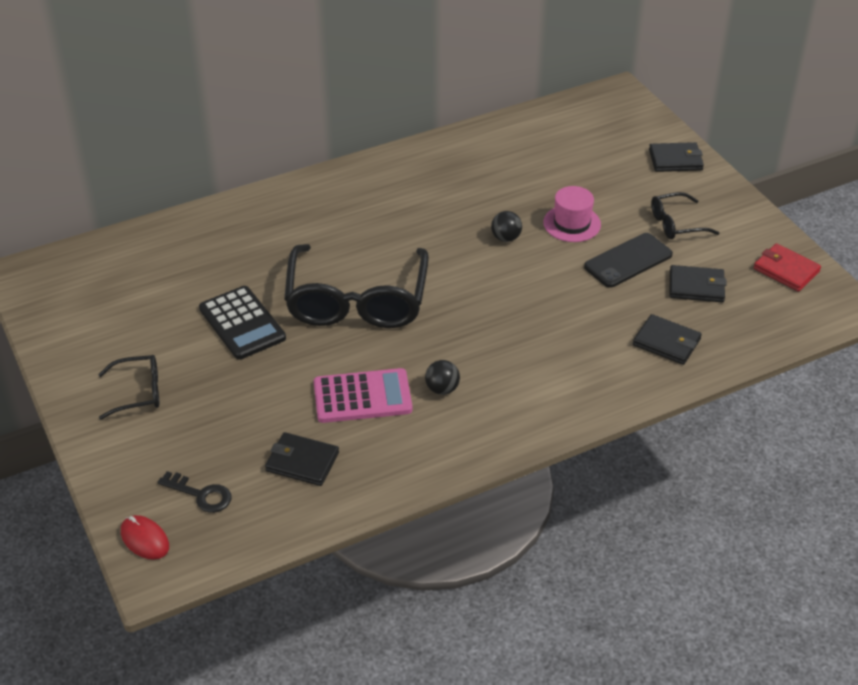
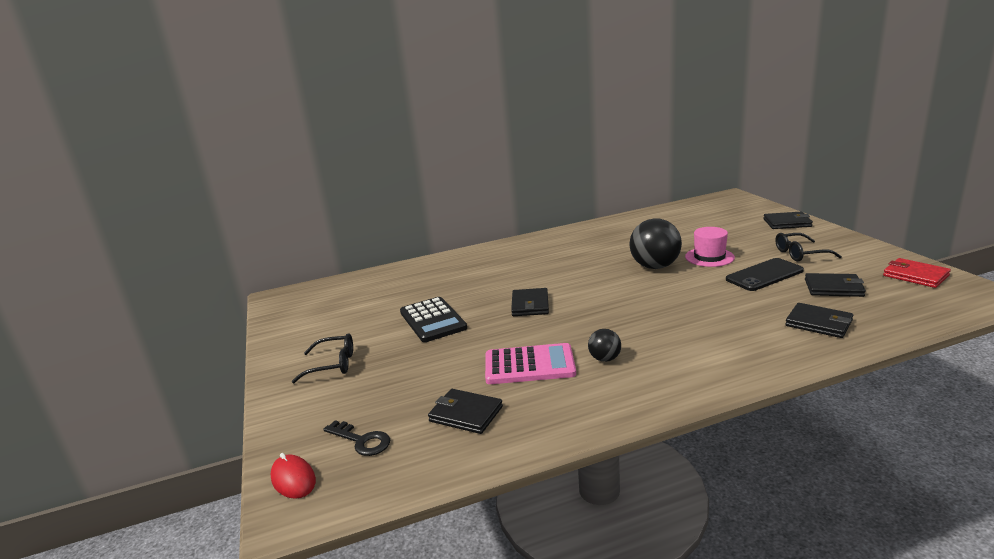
camera: 10 degrees right, 20 degrees down
(357, 301) = (530, 305): black glasses -> black wallet
(506, 238) = (655, 266): black ball -> black ball, size x1.98

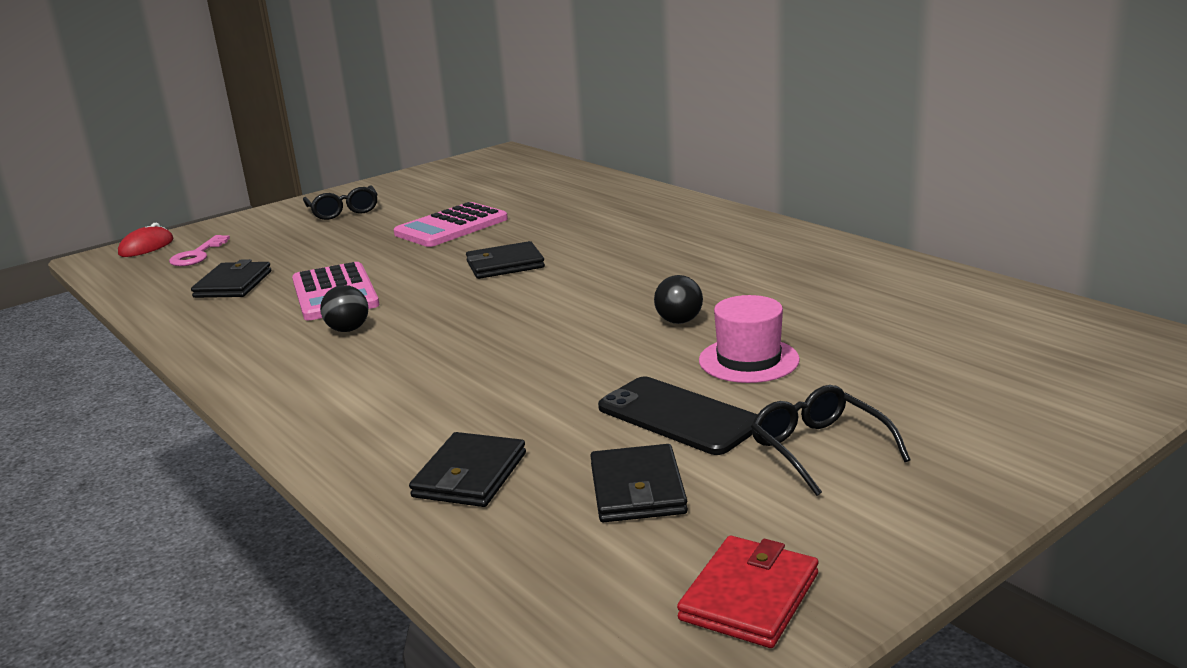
camera: 70 degrees right, 0 degrees up
(362, 441) = (197, 255): black key -> pink key
(432, 320) = (451, 227): black calculator -> pink calculator
(655, 266) = (679, 321): black ball -> black ball, size x0.51
(787, 223) = (1031, 426): black wallet -> none

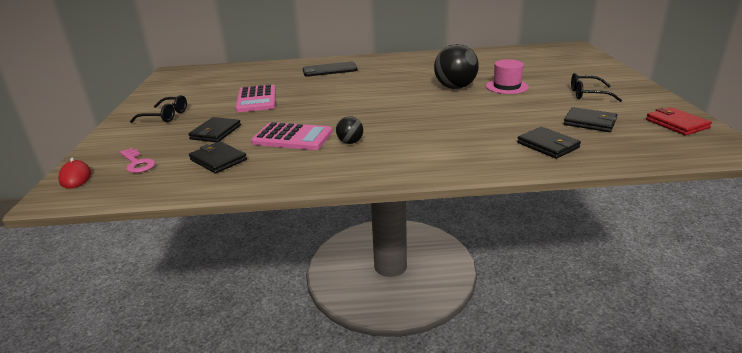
camera: 55 degrees left, 5 degrees up
(505, 265) = (334, 99): black wallet -> black wallet (215, 132)
(678, 416) = (539, 105): black phone -> black phone (329, 70)
(679, 321) = (455, 87): black ball -> black ball, size x1.98

